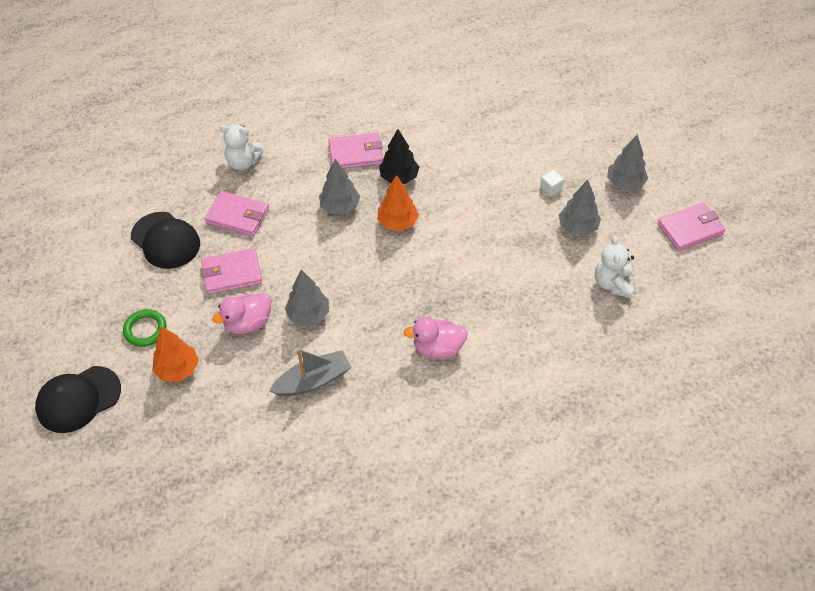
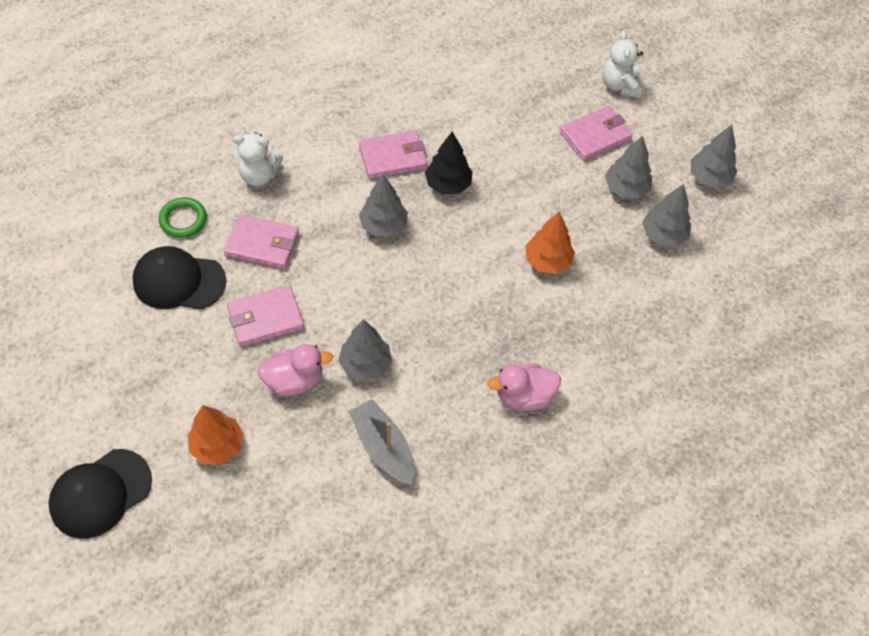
camera: 10 degrees left, 5 degrees up
(145, 330) = (170, 397): green ring -> green ring (183, 220)
(165, 240) = (179, 281): black cap -> black cap turned 150 degrees clockwise
(248, 323) = (294, 380): pink duck -> pink duck turned 150 degrees counterclockwise
(313, 380) = (383, 447): grey boat -> grey boat turned 90 degrees counterclockwise
(397, 223) = (454, 242): orange tree -> orange tree (547, 261)
(551, 188) = (626, 188): white cube -> grey tree
(612, 284) = (712, 302): white teddy bear -> white teddy bear (620, 86)
(690, 229) = (790, 229): pink wallet -> pink wallet (595, 136)

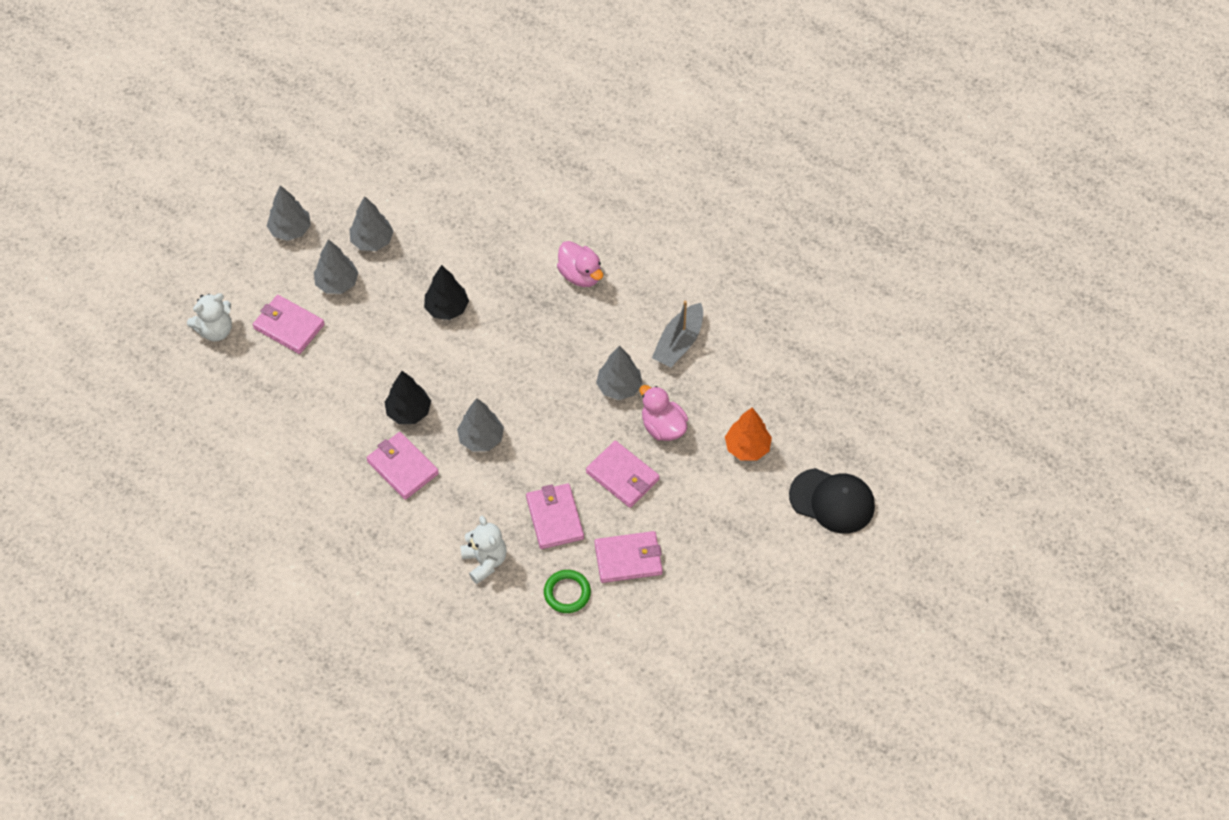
camera: 115 degrees left, 0 degrees up
(179, 281) = (628, 559): black cap -> pink wallet
(547, 261) = (447, 308): orange tree -> black tree

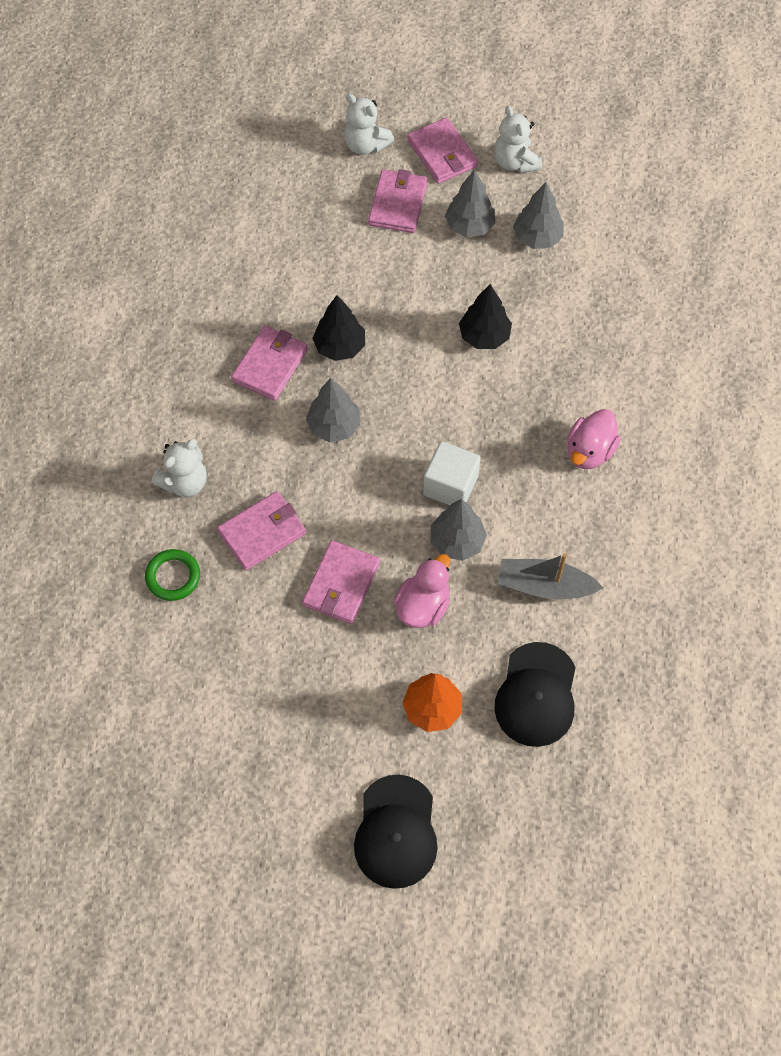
camera: 70 degrees right, 5 degrees up
(290, 230) = (515, 162): grey tree -> white teddy bear
(569, 375) = (450, 485): none -> white cube
(628, 559) = (237, 625): pink wallet -> pink wallet (442, 154)
(762, 378) = (536, 695): none -> black cap

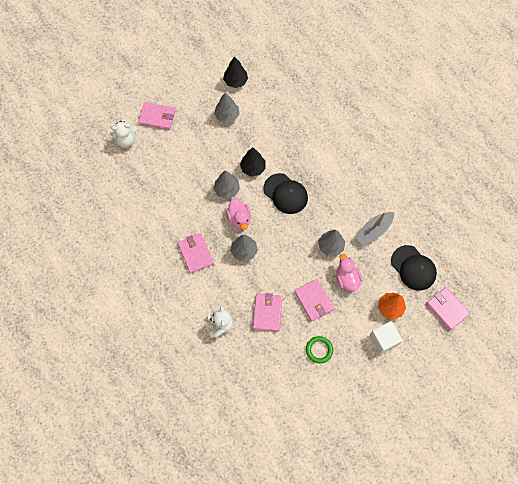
camera: 50 degrees left, 5 degrees up
(173, 576) = (258, 360): green ring -> green ring (319, 350)
(340, 346) = (210, 222): black tree -> black tree (235, 81)
(396, 832) = (427, 358): black cap -> black cap (285, 193)
(398, 204) = (165, 151): pink wallet -> pink wallet (447, 309)
(450, 485) = (305, 230): white cube -> white cube (383, 340)
(469, 226) = (199, 134): grey tree -> grey tree (227, 190)
(515, 162) = (186, 95): white teddy bear -> none
(589, 451) = (333, 172): pink duck -> pink duck (239, 219)

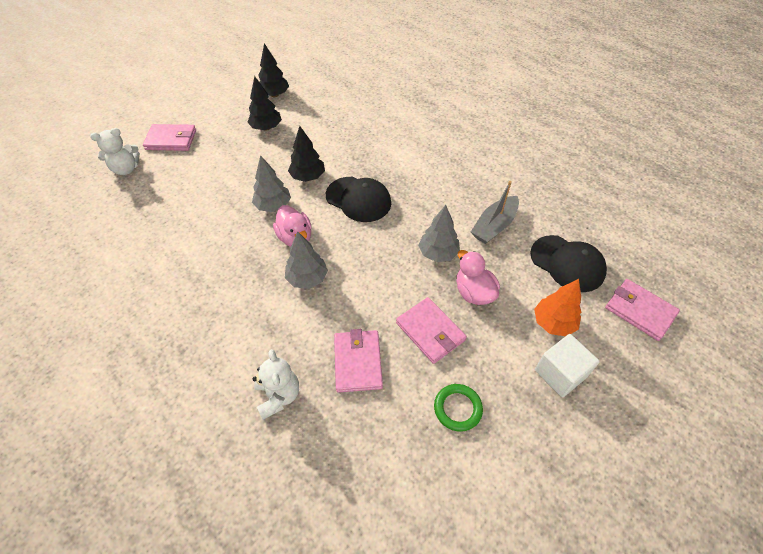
camera: 10 degrees left, 15 degrees down
(195, 254) = (230, 293): pink wallet -> none
(227, 115) = (266, 128): grey tree -> black tree

